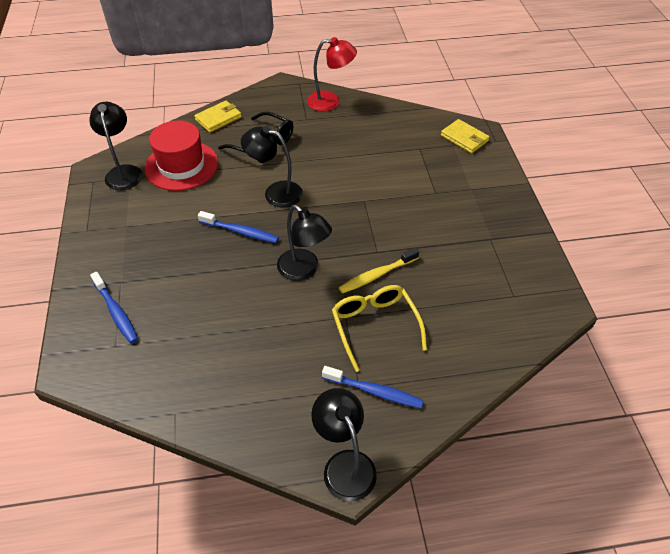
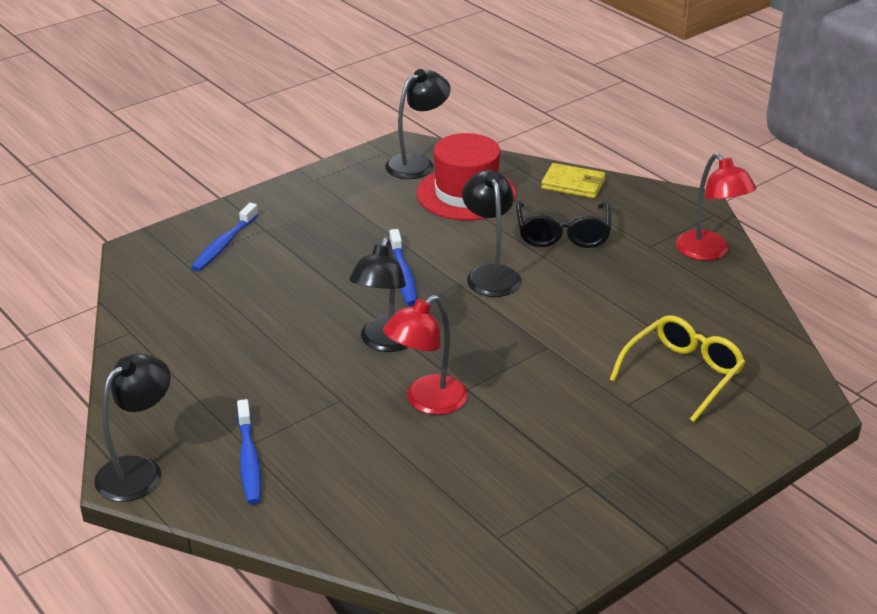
camera: 60 degrees right, 15 degrees down
(375, 326) = (345, 428): yellow glasses -> yellow glasses (682, 374)
(376, 275) = (427, 402): yellow toothbrush -> red lamp
(464, 138) = (776, 395): yellow wallet -> none

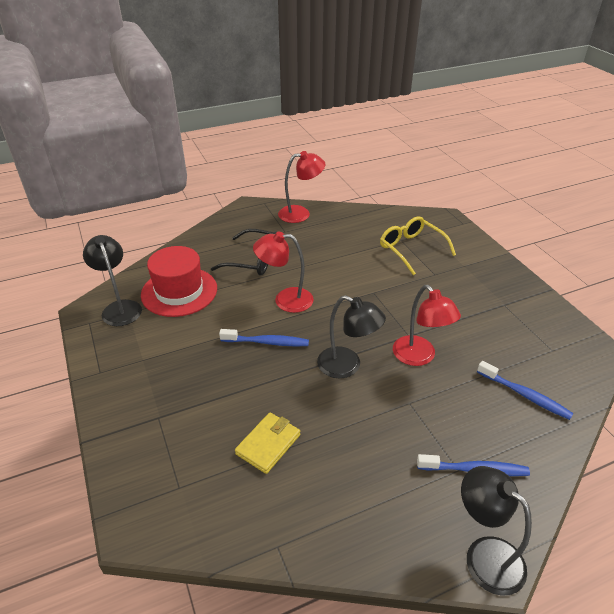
camera: 75 degrees left, 5 degrees up
(224, 244) = (166, 450): blue toothbrush -> blue toothbrush (525, 395)
(490, 274) = (285, 300): black lamp -> red lamp
(573, 184) = (199, 243): yellow wallet -> yellow wallet (268, 444)

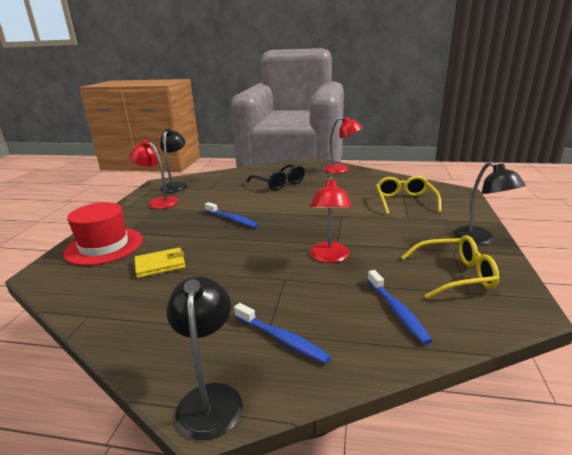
camera: 35 degrees right, 15 degrees down
(179, 291) = (216, 186): red hat -> red hat (104, 246)
(285, 300) = (272, 204): red lamp -> red lamp (159, 201)
(347, 366) = (267, 246): black lamp -> black lamp (480, 239)
(529, 335) = (455, 275): none -> yellow glasses

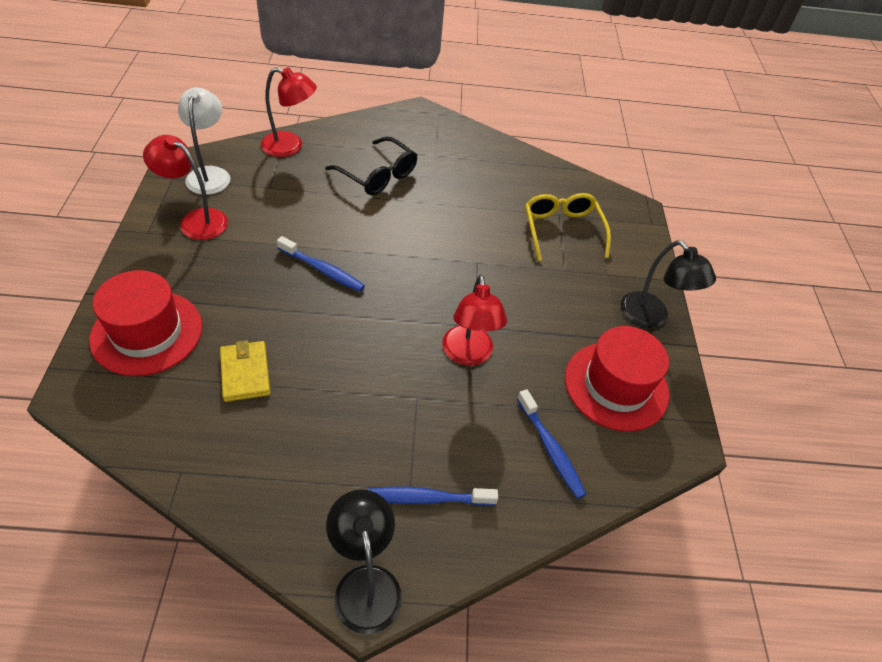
camera: 15 degrees left, 25 degrees up
(160, 265) = (245, 373): yellow wallet -> yellow wallet turned 75 degrees counterclockwise
(176, 185) = (210, 174): black lamp -> white lamp
(282, 339) = (427, 498): blue toothbrush -> blue toothbrush turned 150 degrees clockwise
(341, 170) = (469, 140): red lamp -> red lamp (290, 146)
(455, 275) = (616, 386): yellow glasses -> red hat

